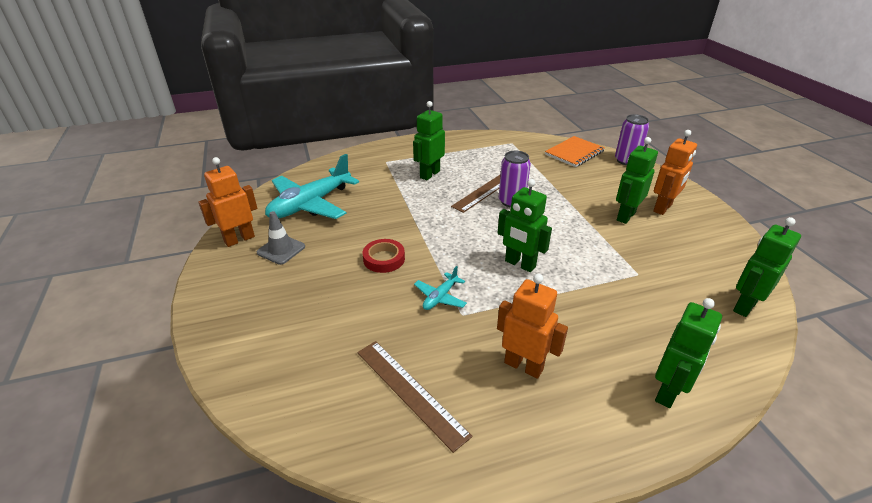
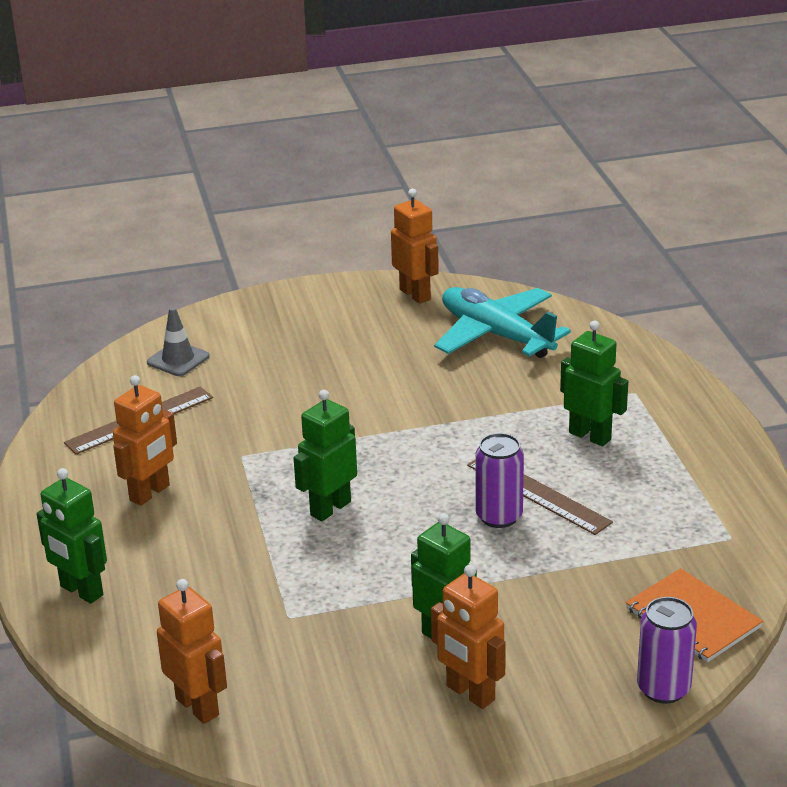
camera: 95 degrees right, 5 degrees down
(281, 249) = (389, 325): grey traffic cone -> grey traffic cone (178, 359)
(384, 259) = (359, 398): red tape -> none
(440, 297) = (275, 440): turquoise plane -> none
(744, 306) = (198, 706): green robot -> orange robot

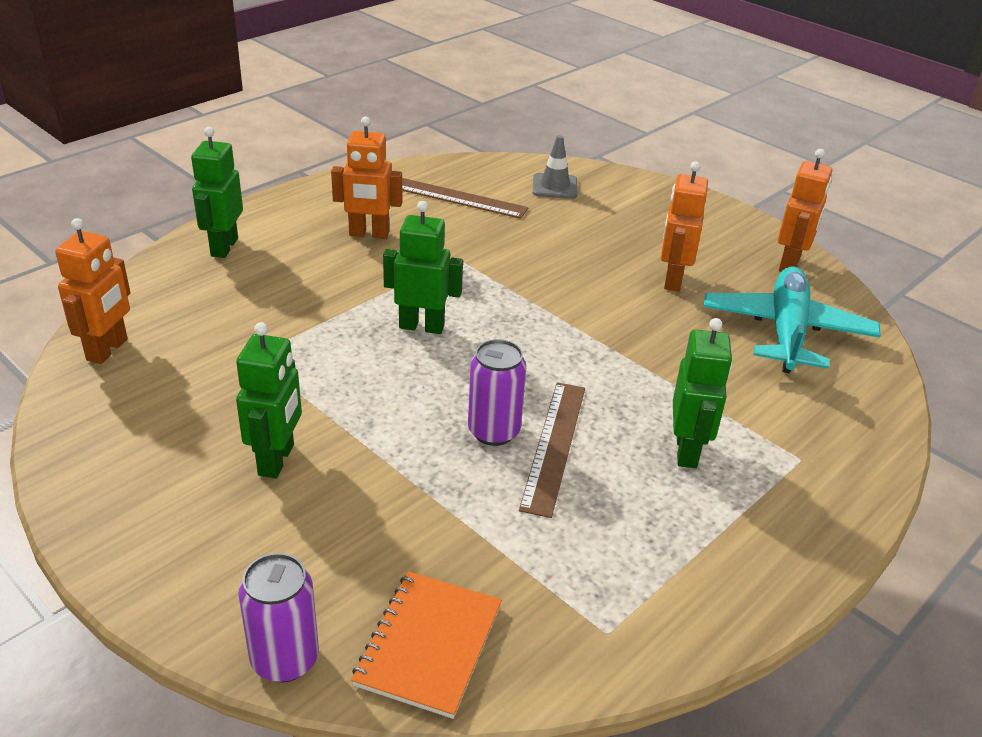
camera: 55 degrees right, 5 degrees up
(470, 693) = (201, 505): orange robot -> orange robot (672, 280)

